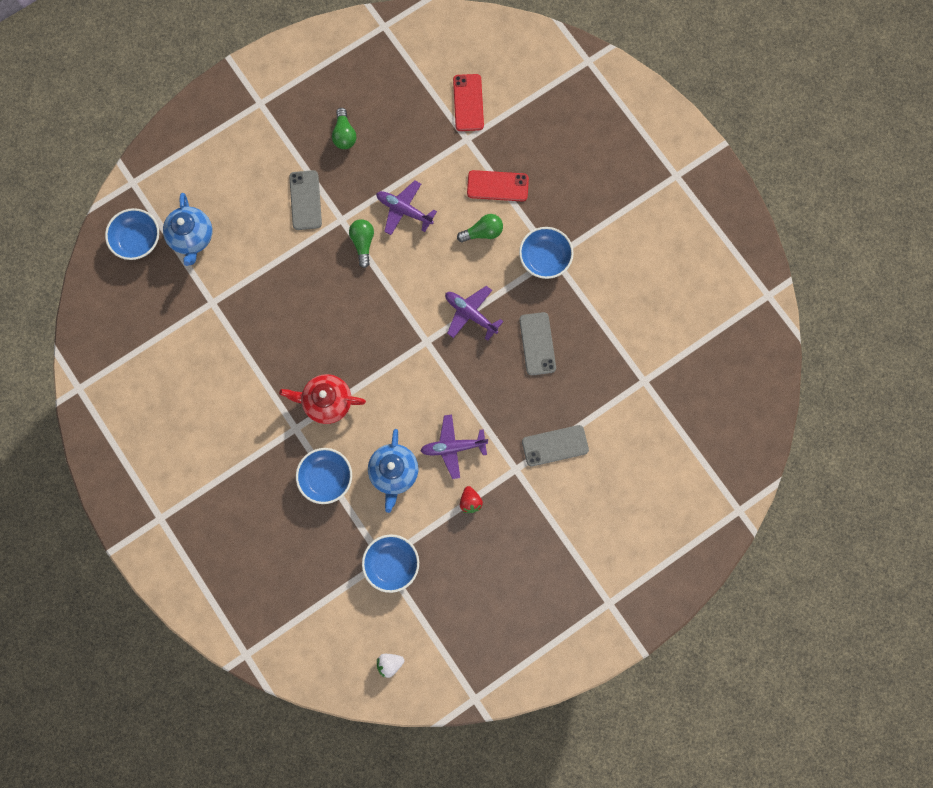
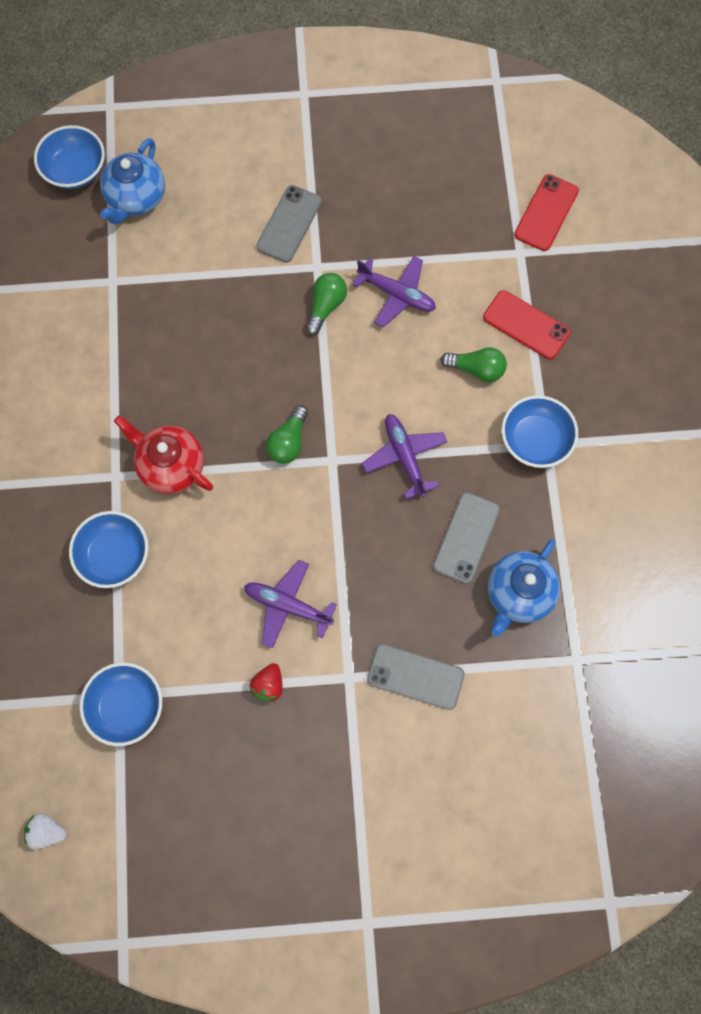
camera: 30 degrees right, 5 degrees down
(344, 135) = (378, 175): green light bulb -> green light bulb (289, 442)
(394, 472) = (198, 595): blue teapot -> blue teapot (518, 593)
(404, 210) = (397, 294): purple plane -> purple plane turned 150 degrees clockwise

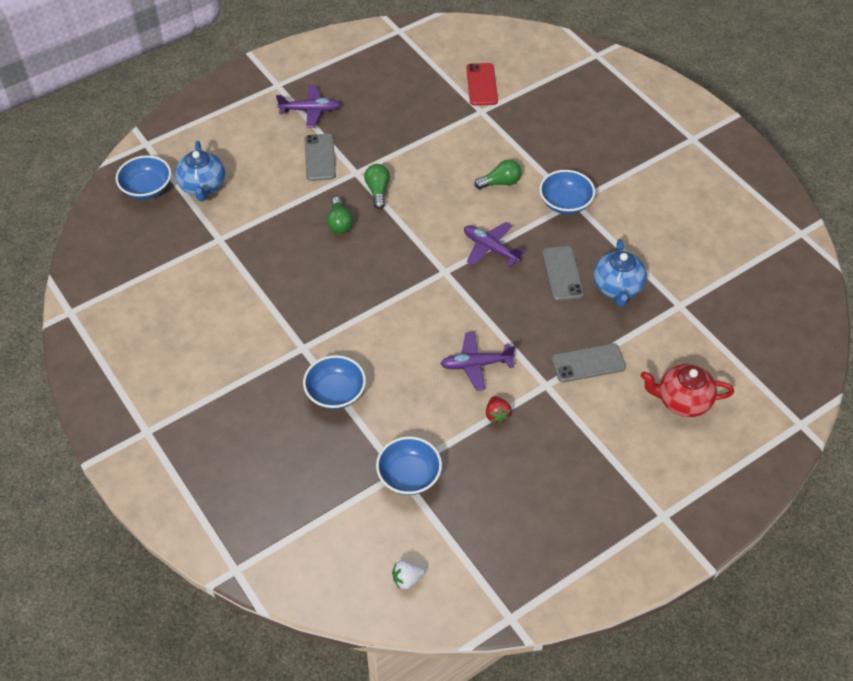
camera: 30 degrees left, 20 degrees down
(171, 466) = (338, 324): red teapot -> red teapot (682, 401)
(289, 442) = (408, 274): green light bulb -> green light bulb (339, 223)
(397, 294) = (419, 165): purple plane -> purple plane (310, 110)
(526, 325) = (513, 146): red phone -> none

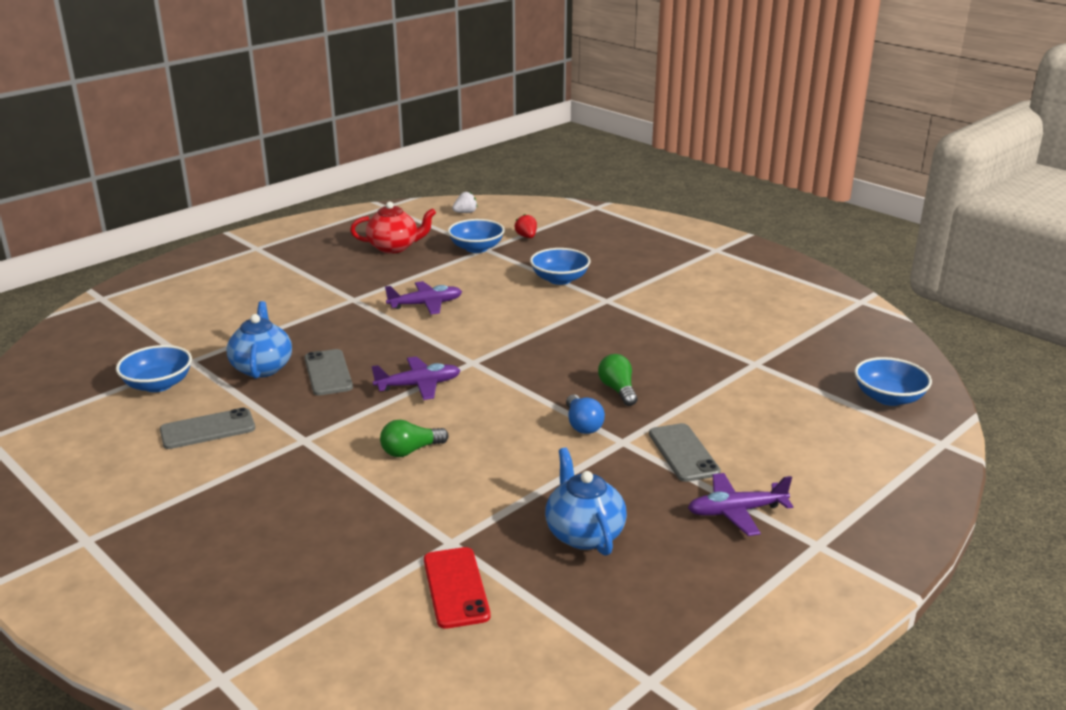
camera: 170 degrees right, 25 degrees down
(203, 186) = (819, 406): blue teapot -> blue teapot (584, 534)
(378, 191) = (582, 425): green light bulb -> blue light bulb
(490, 248) = (419, 385): purple plane -> purple plane turned 45 degrees counterclockwise
(497, 415) = (402, 280): red strawberry -> red strawberry (526, 237)
(565, 203) = (317, 437): blue bowl -> blue bowl (158, 384)
(588, 363) = (307, 314): grey phone -> grey phone (207, 429)
(682, 401) = (215, 301): red teapot -> red teapot (394, 247)

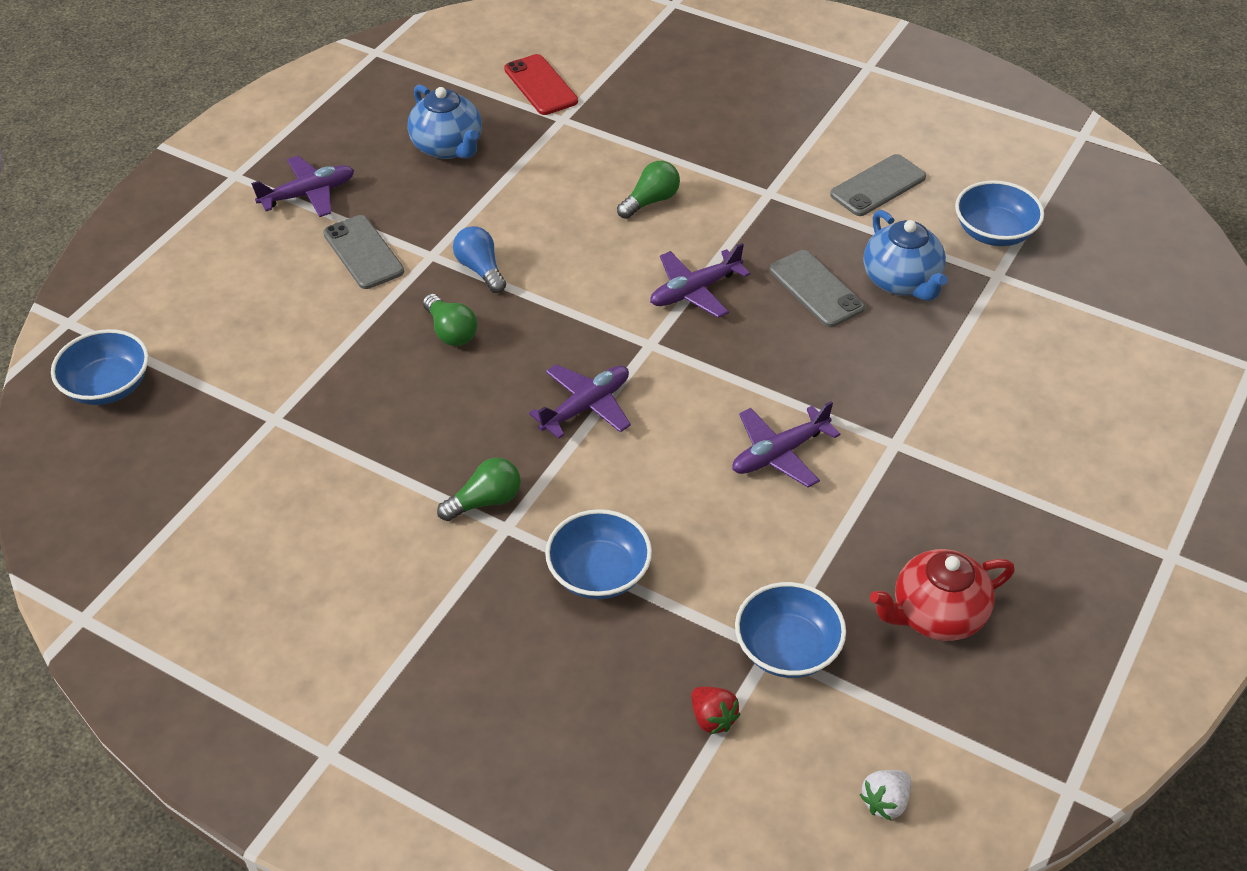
camera: 165 degrees right, 20 degrees up
(534, 339) = (586, 406): none -> purple plane
(616, 311) = (485, 501): none -> green light bulb

